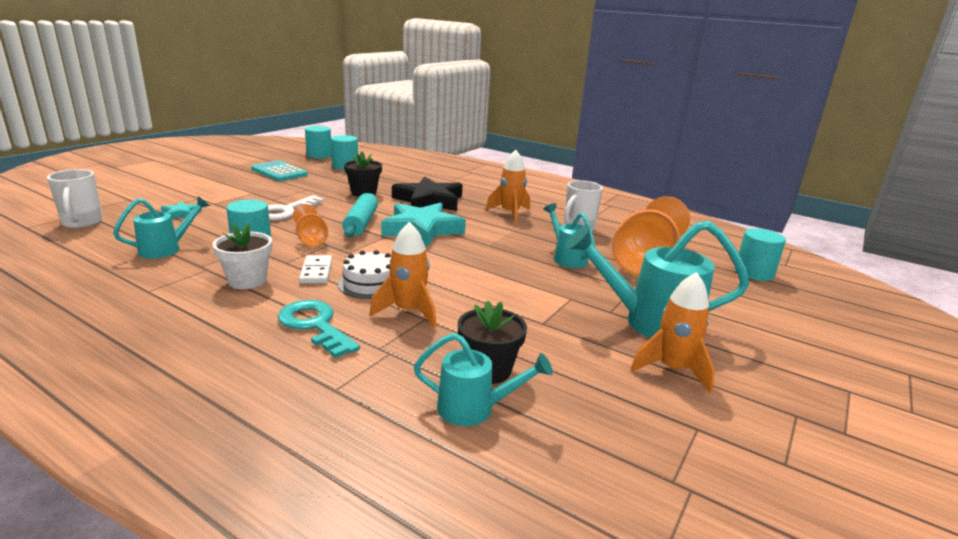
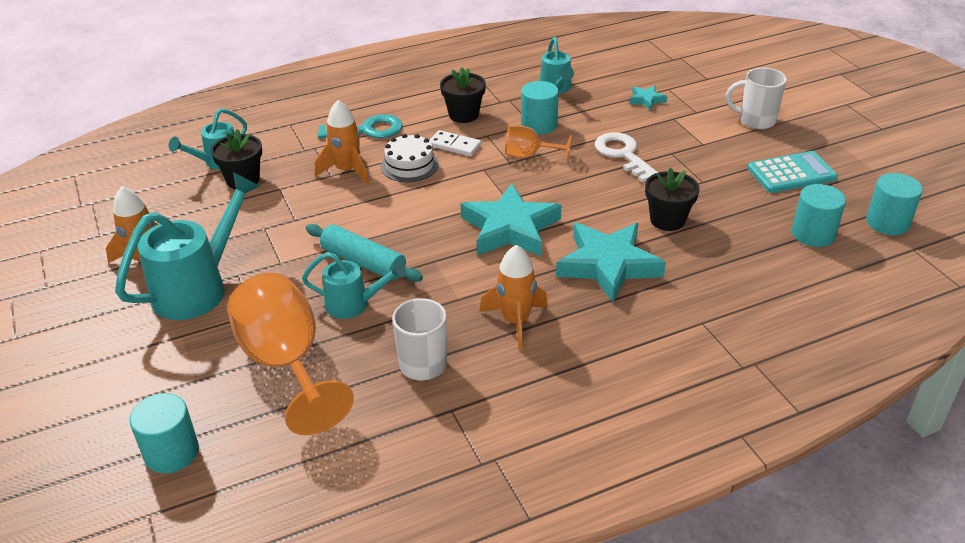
camera: 125 degrees right, 15 degrees up
(82, 223) = (645, 58): white mug -> white mug (755, 121)
(247, 281) = (463, 115): white flower pot -> black flower pot
(361, 223) = (556, 193): turquoise rolling pin -> turquoise rolling pin (363, 262)
(429, 201) = (608, 265): black star -> turquoise star

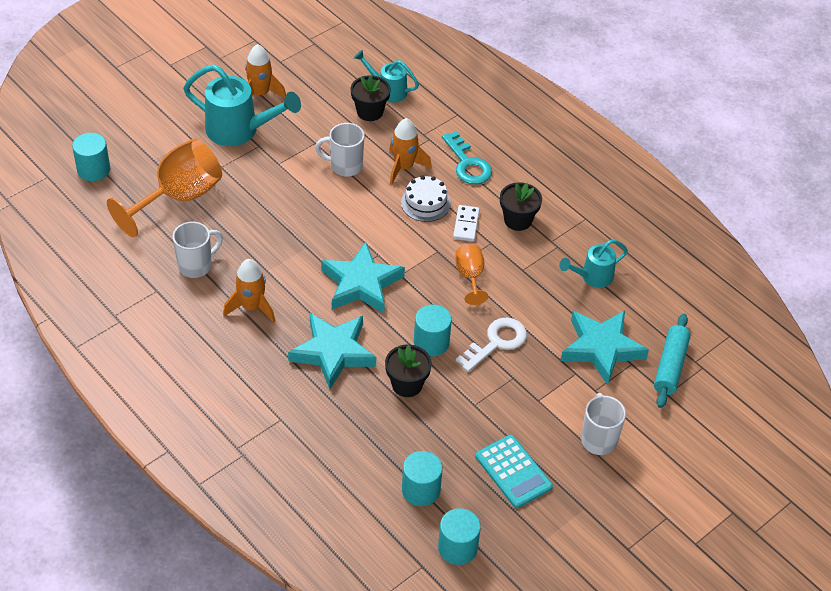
camera: 70 degrees right, 10 degrees up
(319, 211) = (345, 166): none -> white mug
(353, 304) = (245, 215): turquoise watering can -> none
(363, 262) = (292, 208): turquoise rolling pin -> turquoise rolling pin (670, 366)
(539, 125) = (522, 275): turquoise cylinder -> turquoise cylinder (431, 342)
(646, 100) = (601, 348): turquoise star -> turquoise star, size x2.25

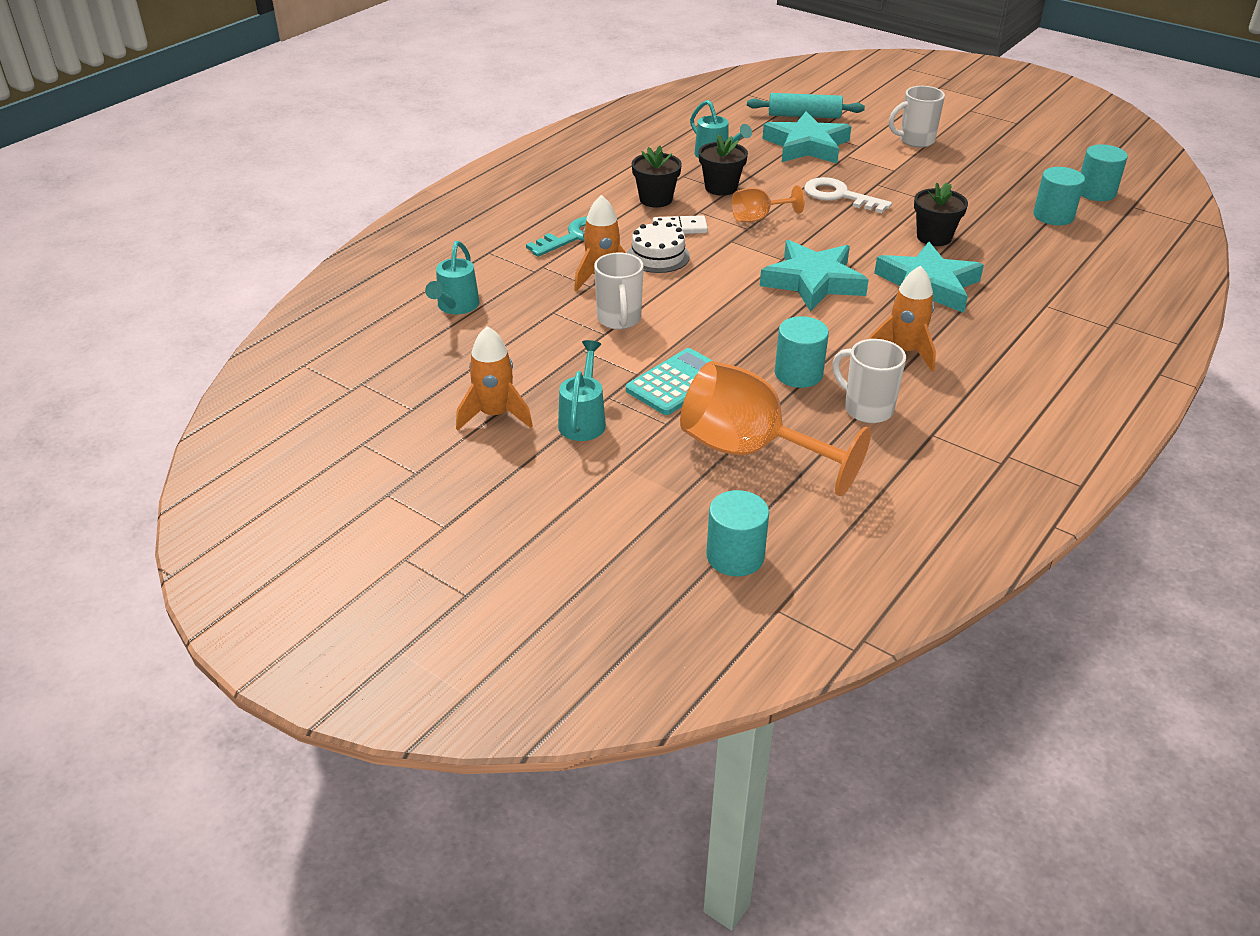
camera: 100 degrees left, 10 degrees down
(239, 130) = (583, 420): turquoise watering can -> turquoise watering can, size x0.58
(370, 112) = (504, 315): black flower pot -> black flower pot (721, 187)
(431, 342) = (867, 230): turquoise cylinder -> turquoise cylinder (798, 374)
(513, 472) = (988, 175): turquoise calculator -> turquoise calculator (677, 383)

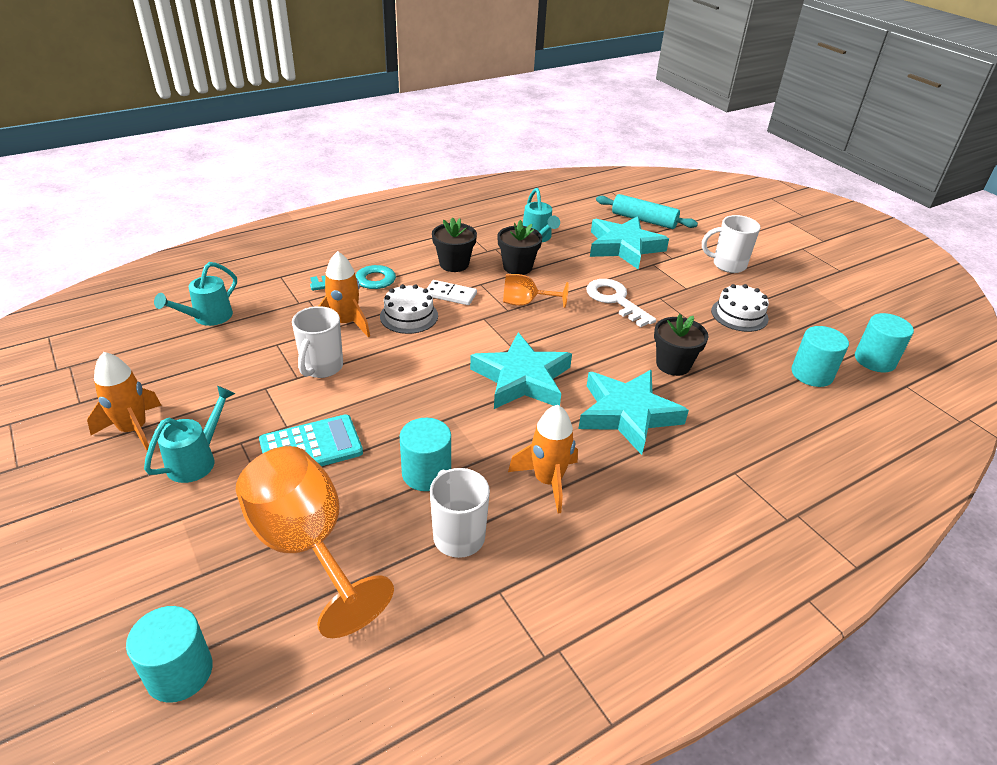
camera: 20 degrees right, 0 degrees up
(958, 182) = (739, 315): none -> white cake

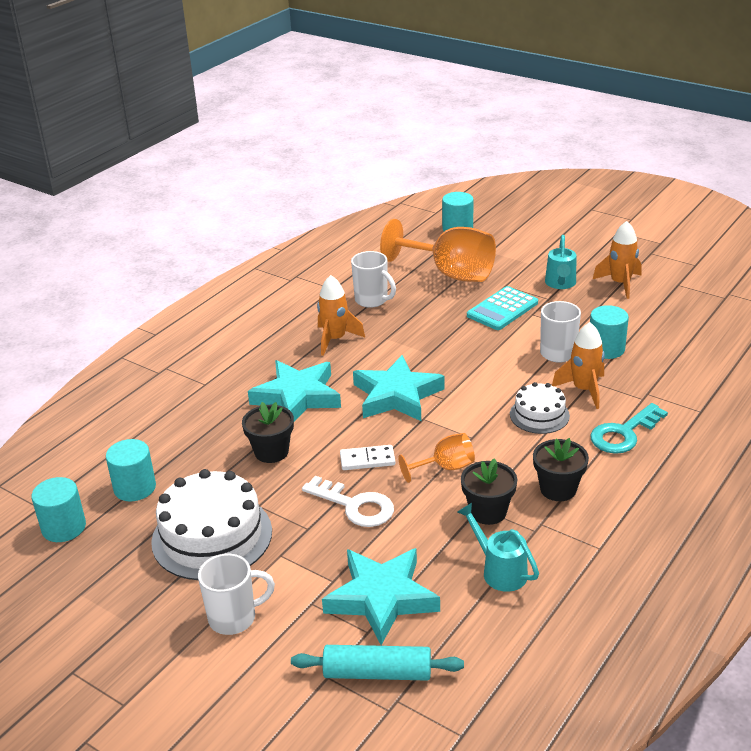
camera: 160 degrees right, 5 degrees down
(208, 317) = (695, 356): turquoise watering can -> none
(426, 473) = (416, 320): turquoise cylinder -> turquoise cylinder (606, 349)
(450, 295) = (524, 450): white domino -> white domino (367, 460)
(739, 315) = (212, 536): white cake -> white cake, size x1.80

